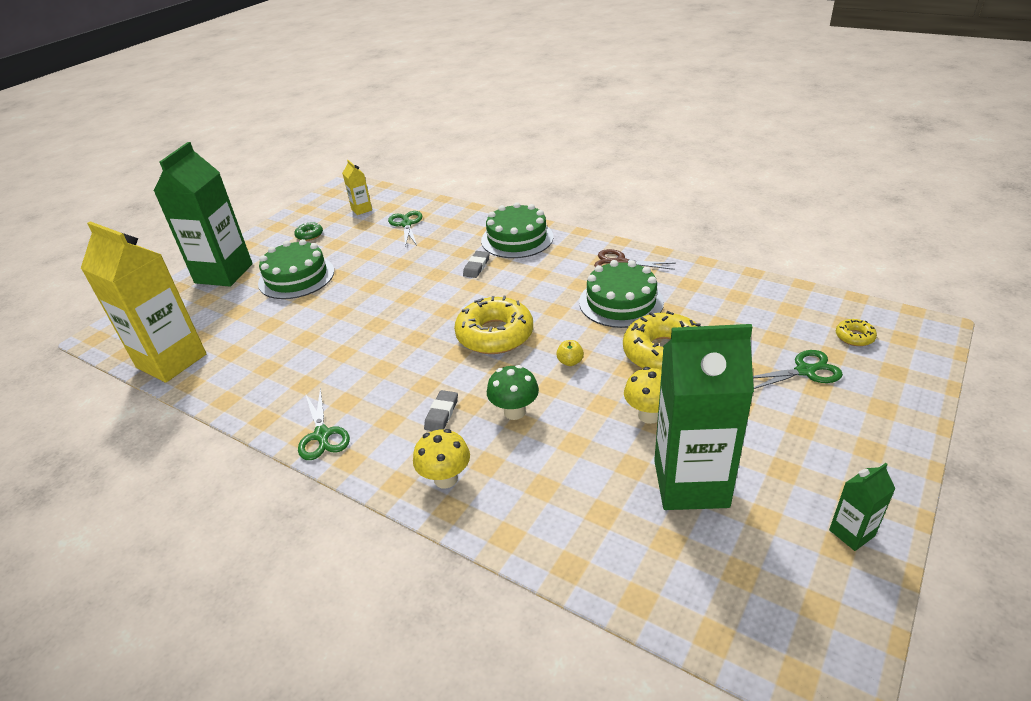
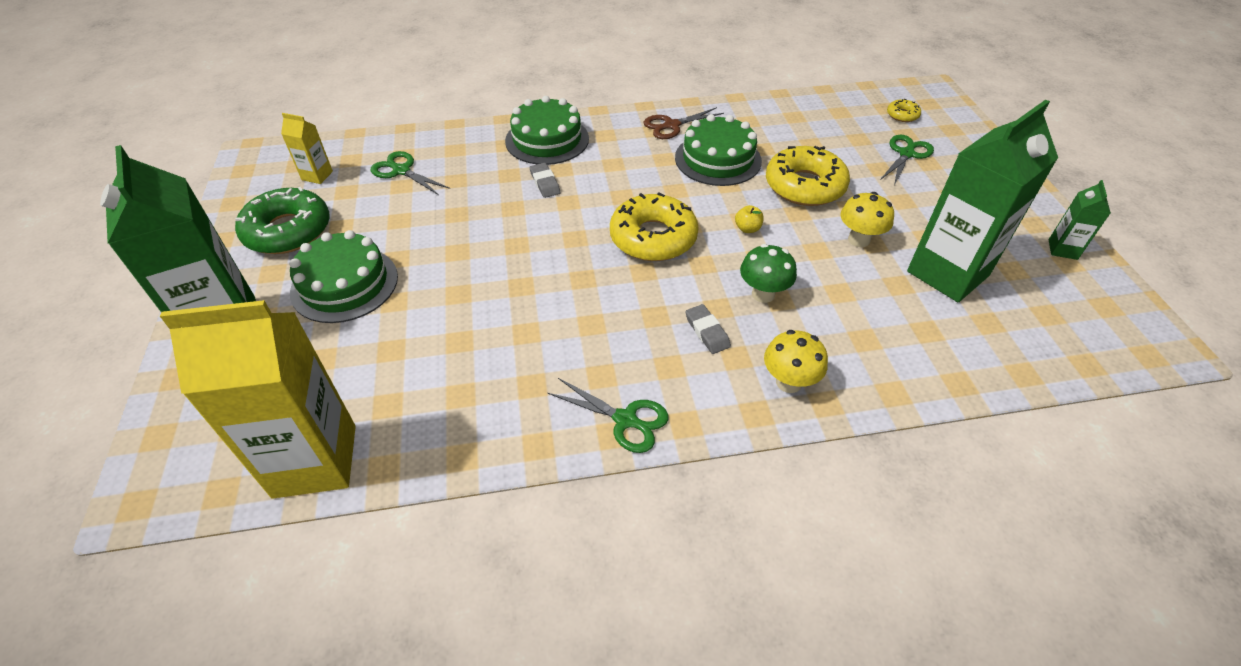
camera: 45 degrees left, 10 degrees up
(309, 235) = (288, 231): green donut -> green donut, size x2.22

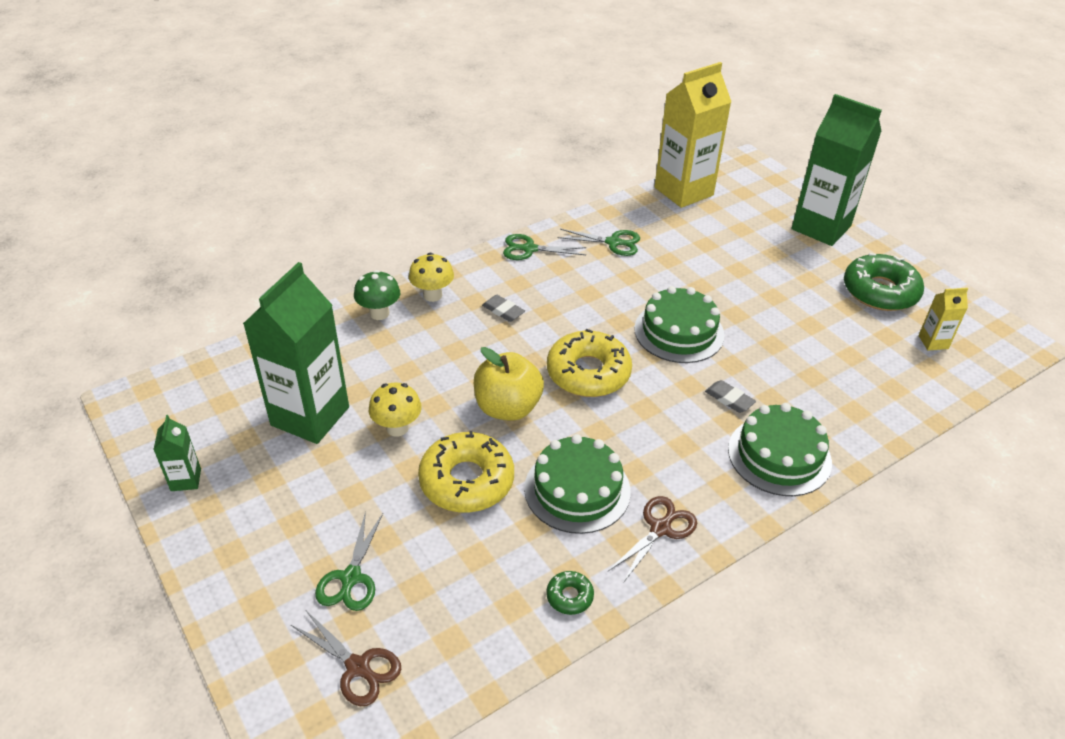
camera: 155 degrees right, 5 degrees down
(344, 284) = (785, 269): green cake -> green cake (679, 332)
(401, 170) = (871, 370): green scissors -> green scissors (613, 242)
(747, 229) = (507, 408): yellow apple -> yellow apple, size x2.42
(755, 111) = (569, 596): none -> green donut
(763, 294) = (471, 350): green mushroom -> green mushroom (379, 313)
(902, 115) = (358, 667): yellow donut -> brown scissors

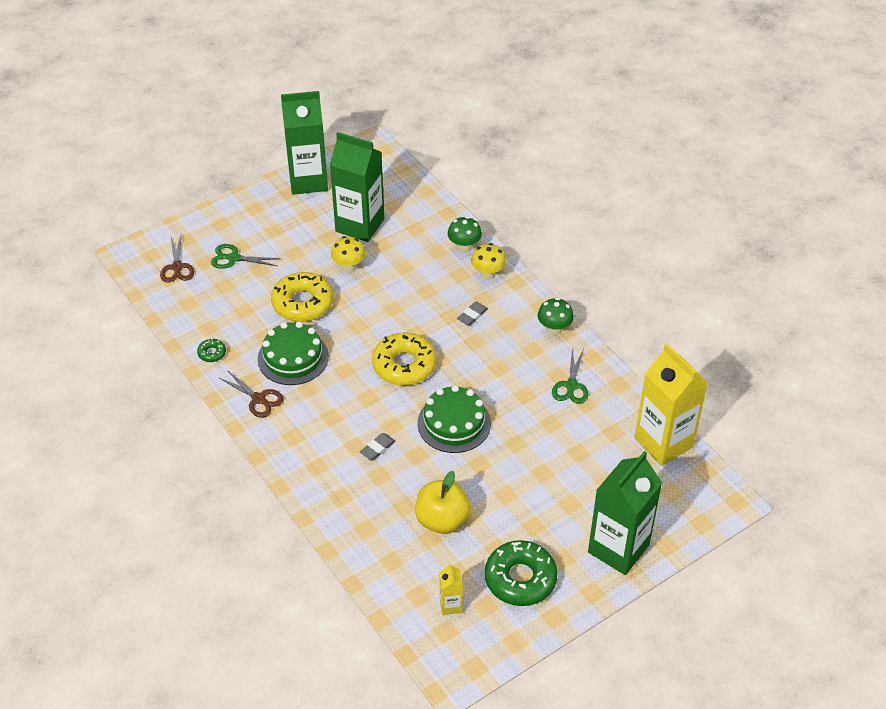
camera: 90 degrees right, 5 degrees up
(186, 480) = (308, 181): green carton -> green carton, size x2.28
(358, 667) = (177, 267): brown scissors -> brown scissors turned 45 degrees counterclockwise
(507, 408) = (367, 321): yellow apple -> yellow apple (442, 520)
(529, 249) = (554, 329): green scissors -> green mushroom
(779, 455) = (319, 472): green cake -> none

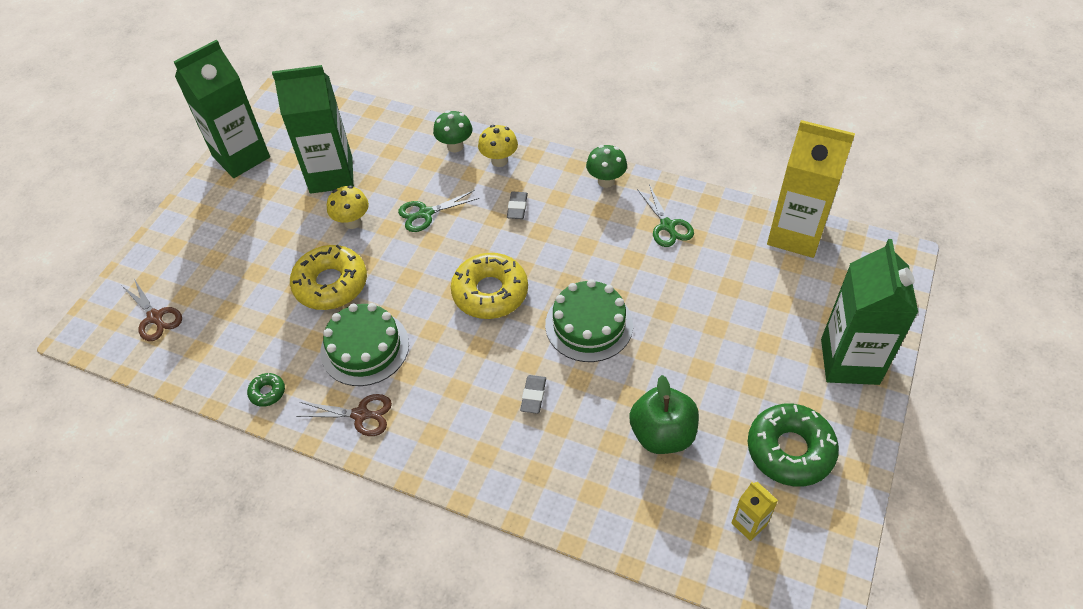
camera: 30 degrees left, 5 degrees up
(233, 258) = (215, 275): green scissors -> green scissors (425, 213)
(442, 520) = (662, 434): yellow apple -> green apple

